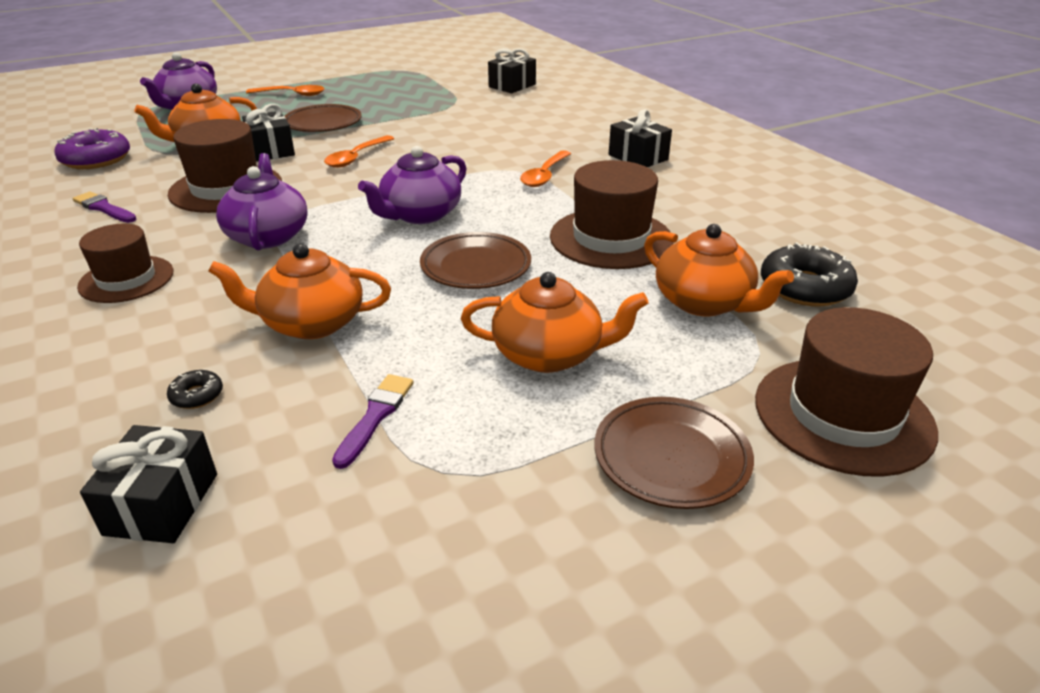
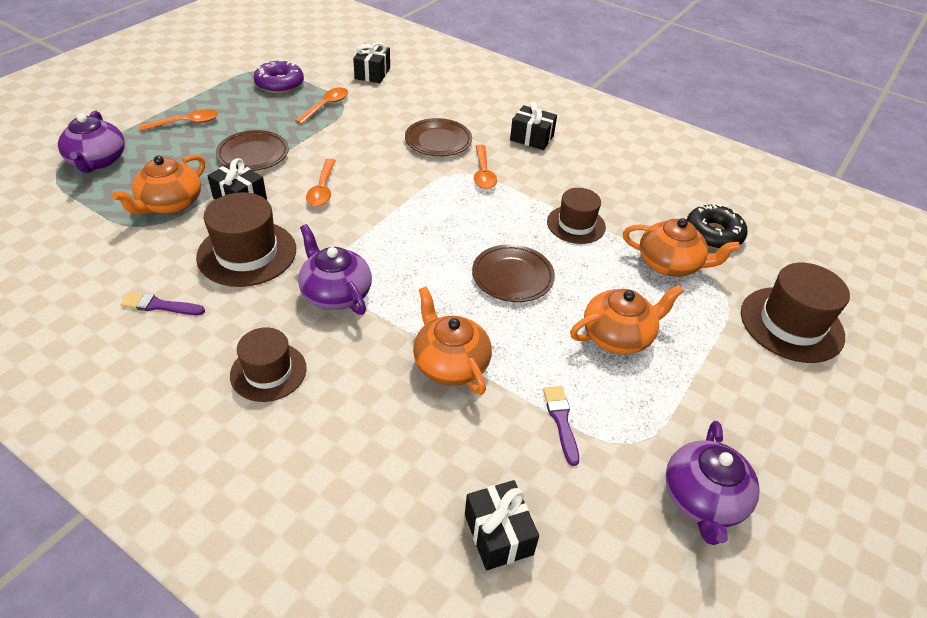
camera: 30 degrees left, 10 degrees up
(96, 159) = (81, 251): purple donut -> purple donut (279, 84)
(197, 395) = (435, 450): black donut -> none
(311, 323) = (450, 363): orange teapot -> orange teapot turned 90 degrees clockwise
(420, 215) = (430, 238): purple teapot -> purple teapot (703, 499)
(436, 101) = (326, 106): none -> orange spoon
(611, 238) = (576, 224): brown hat -> brown hat, size x0.66
(671, 457) = (735, 385): brown plate -> brown plate (438, 141)

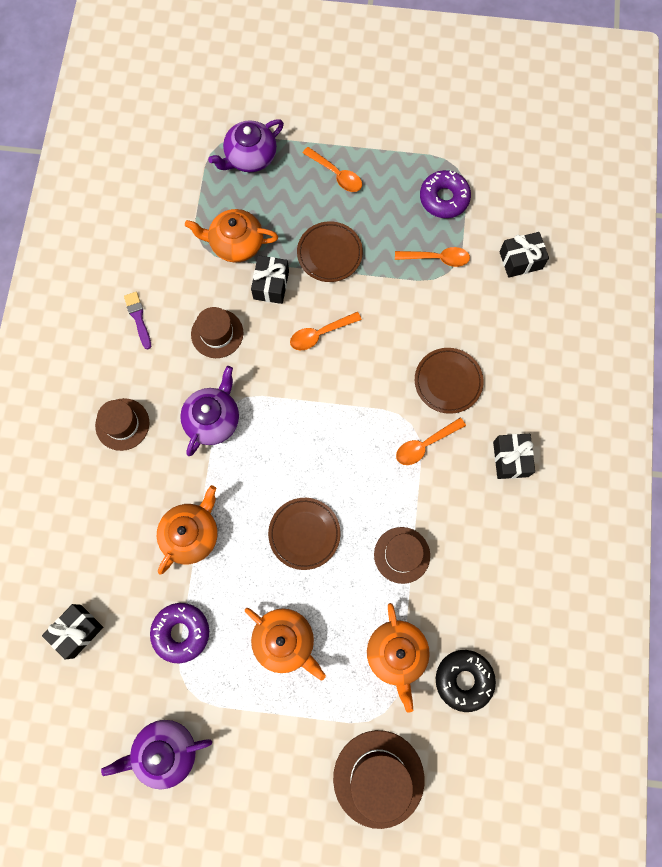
camera: 65 degrees right, 30 degrees up
(247, 253) = (217, 333): brown hat -> brown hat, size x0.66
(561, 421) = (181, 632): purple brush -> purple donut

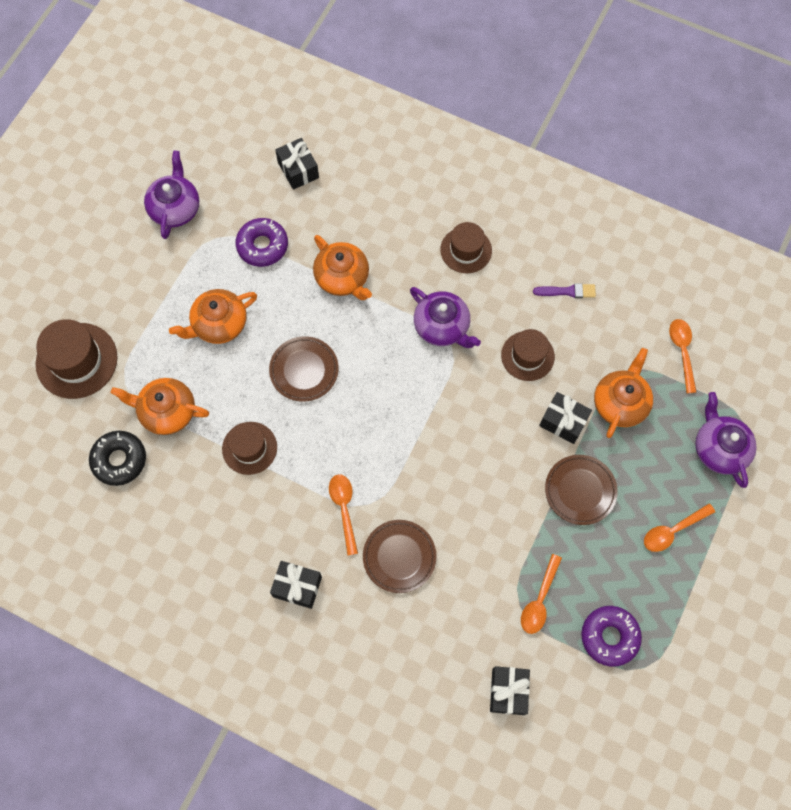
camera: 110 degrees right, 5 degrees down
(320, 334) = (494, 451): orange spoon -> orange spoon (682, 351)

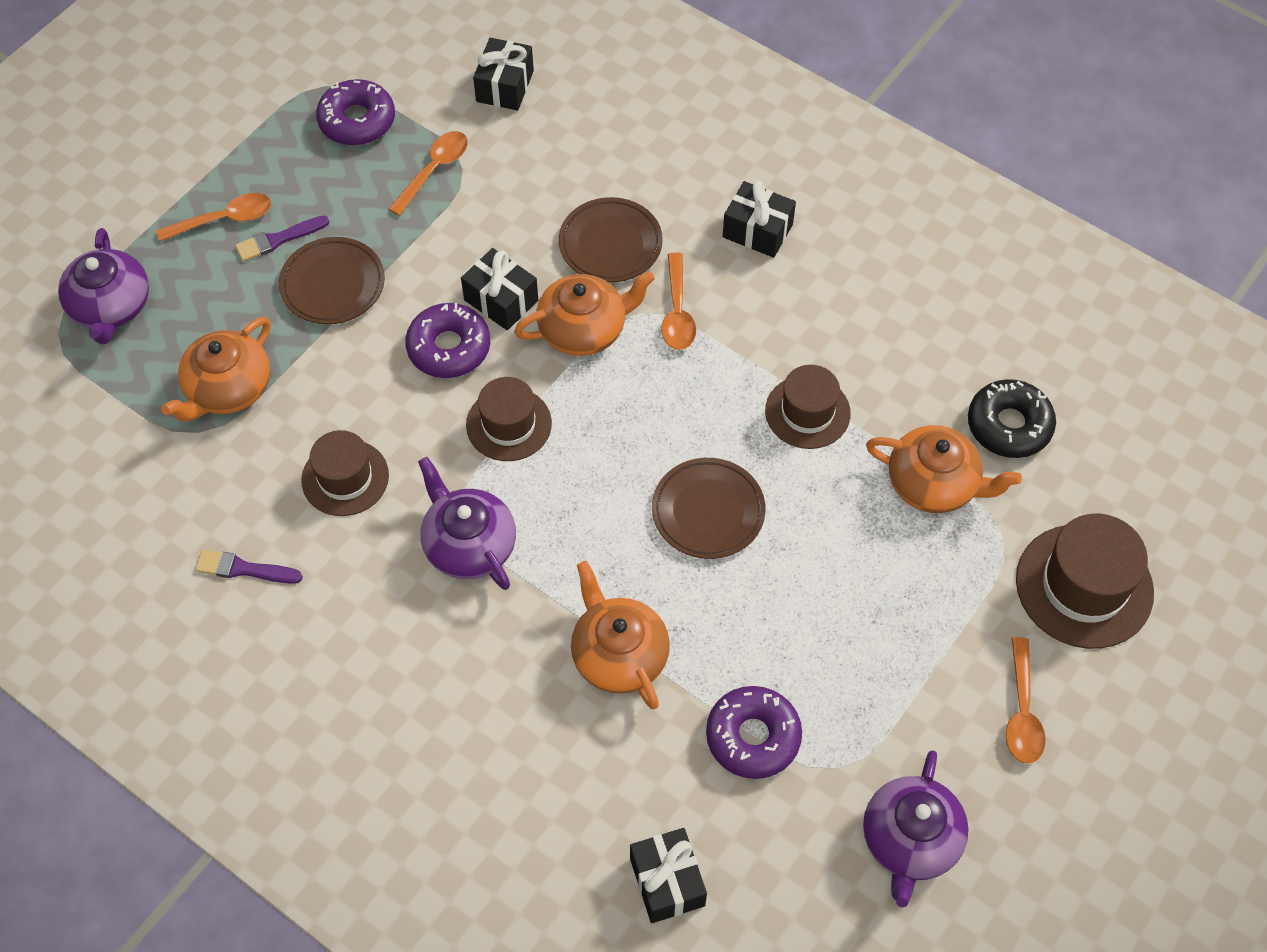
camera: 170 degrees left, 10 degrees down
(219, 324) = (842, 608): orange teapot -> orange teapot (584, 329)
(466, 250) = (392, 669): brown hat -> brown hat (509, 424)
(489, 456) = (449, 348): none -> purple donut
(563, 422) = (324, 376): black gift -> black gift (501, 300)
(629, 520) = (278, 239): none -> purple brush
(682, 351) = (101, 446): orange spoon -> orange spoon (1022, 712)

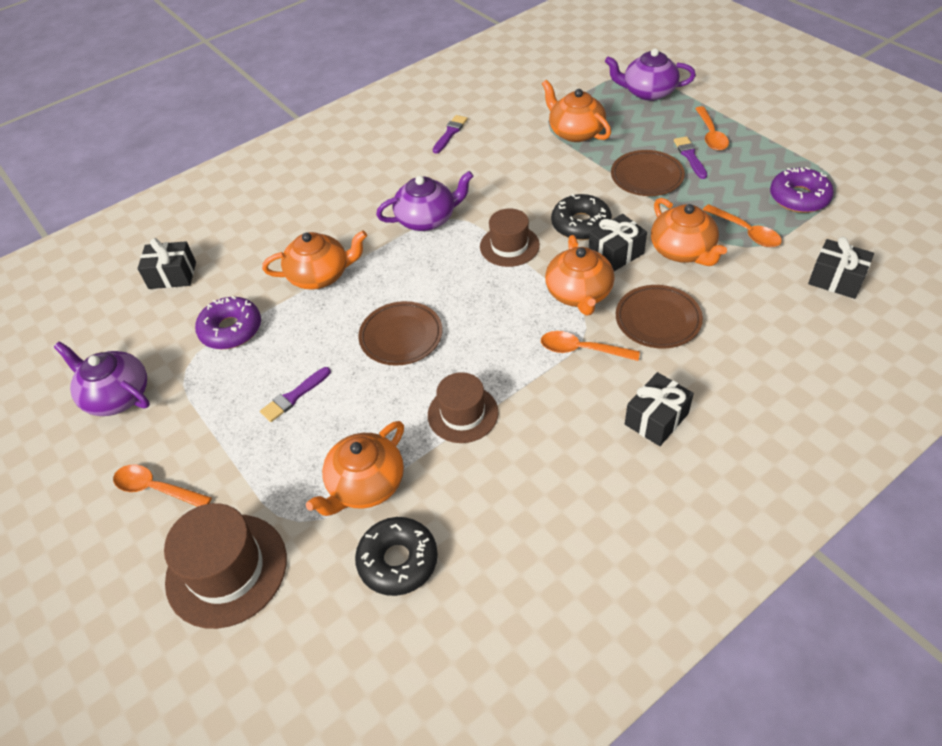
camera: 110 degrees right, 10 degrees down
(345, 478) = (495, 173): brown hat -> none
(449, 348) = (580, 224): purple donut -> black donut
(482, 231) = (683, 251): none -> orange teapot
(840, 606) = (294, 396): none -> purple brush

